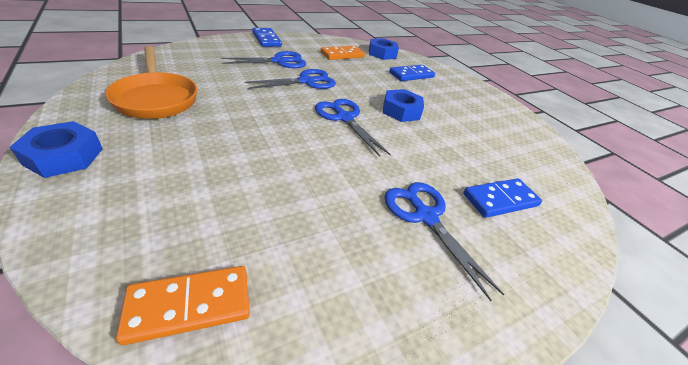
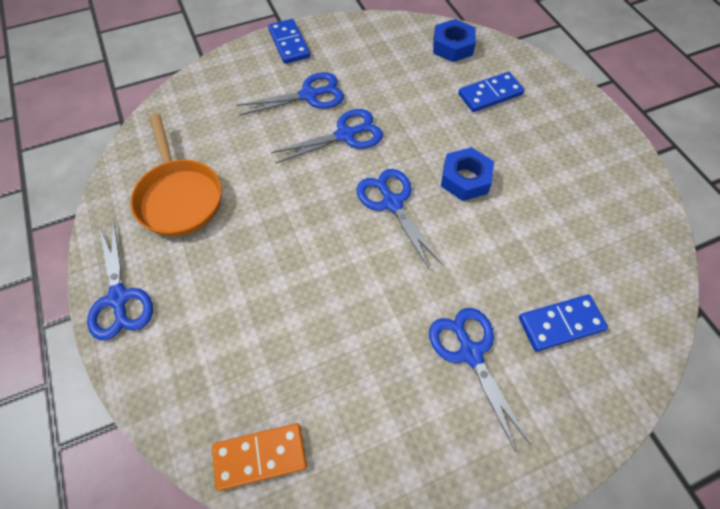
camera: 10 degrees right, 20 degrees up
(64, 156) = (119, 298): blue nut -> blue scissors
(342, 55) = (394, 62): orange domino -> none

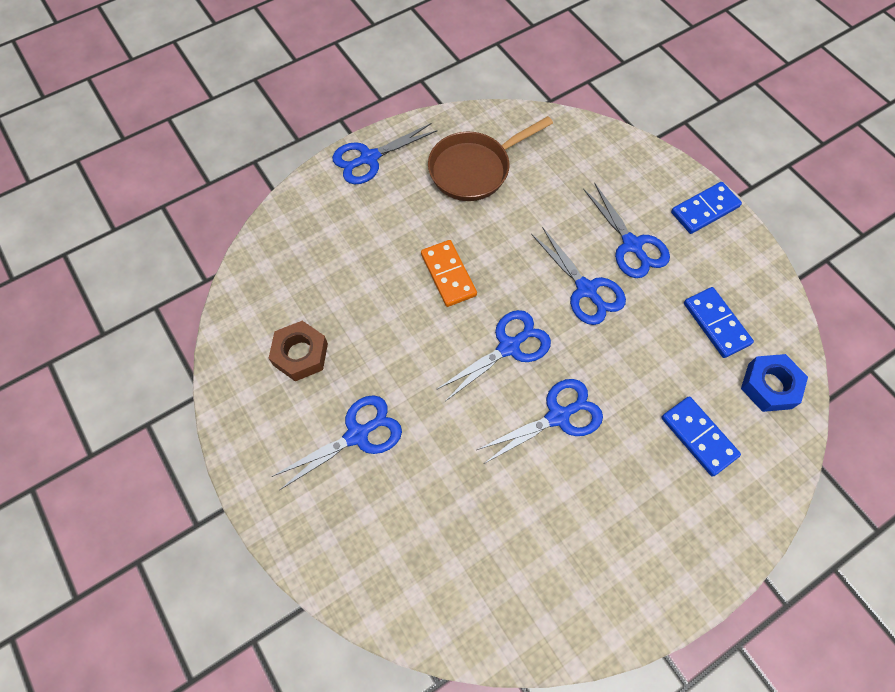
camera: 80 degrees right, 5 degrees up
(179, 197) = (474, 169): orange pan -> brown pan
(260, 456) = (256, 286): orange domino -> orange domino (448, 275)
(366, 406) = (300, 354): none -> brown nut
(465, 179) = (558, 416): blue nut -> blue scissors
(561, 324) = (399, 520): blue domino -> blue domino (716, 324)

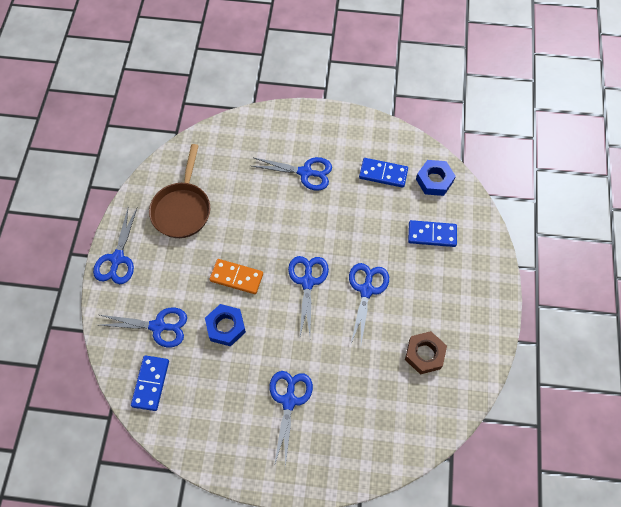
camera: 50 degrees left, 0 degrees up
(300, 354) = (212, 396): brown nut -> brown nut (424, 354)
(385, 308) = (226, 327): none -> blue nut
(586, 290) = (310, 216): blue scissors -> blue scissors (158, 326)
(704, 209) = (318, 121): blue domino -> blue domino (150, 383)

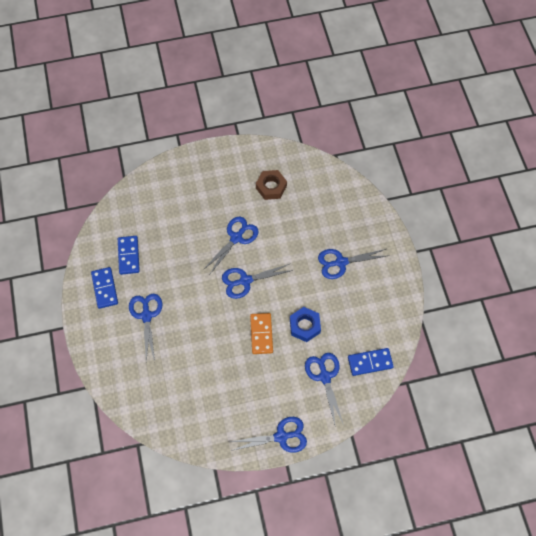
camera: 110 degrees left, 0 degrees up
(182, 209) = (215, 403): brown pan -> none
(366, 290) = (236, 238): blue scissors -> blue scissors turned 135 degrees clockwise
(432, 235) = (173, 206): blue domino -> blue domino (105, 288)
(434, 180) = (123, 217): blue nut -> none

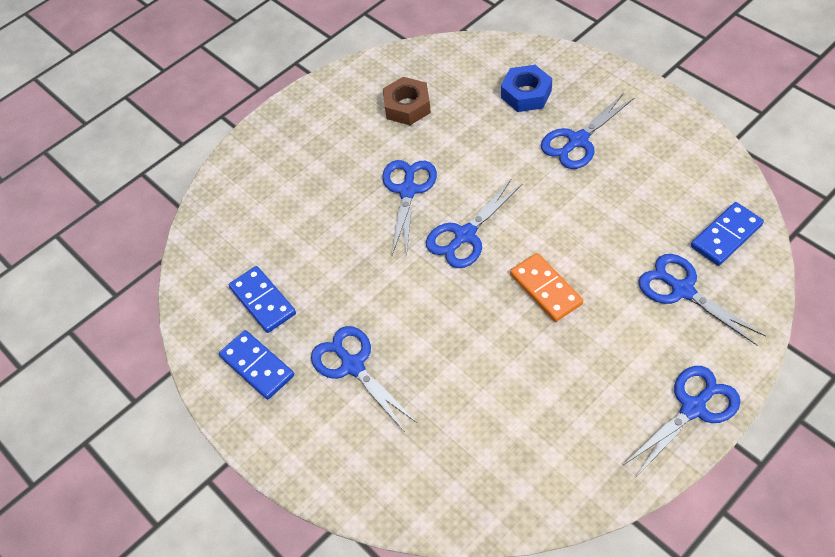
camera: 25 degrees left, 10 degrees down
(305, 326) = (597, 243): blue nut -> blue nut (526, 94)

